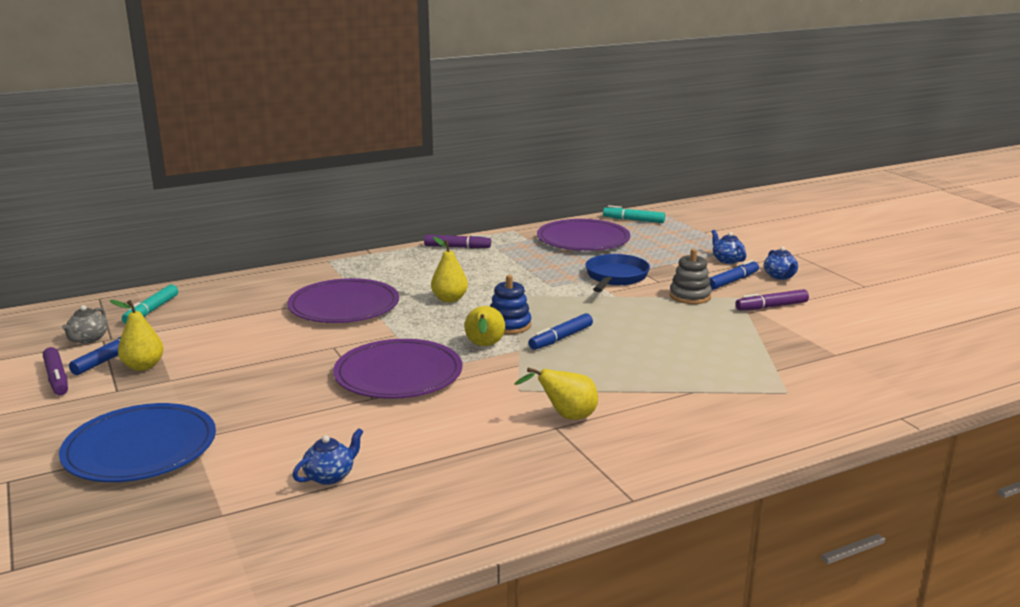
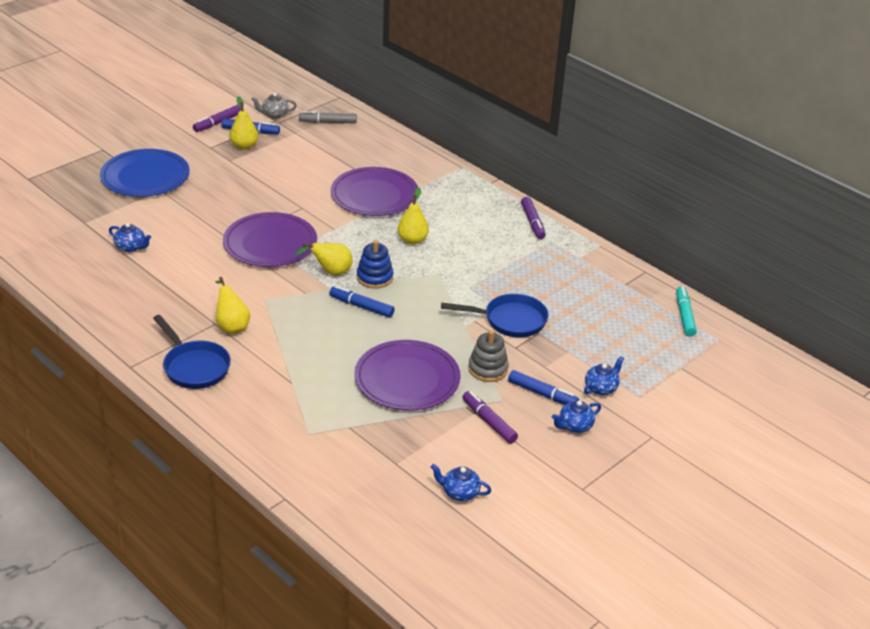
camera: 70 degrees right, 15 degrees up
(151, 311) = (328, 122): turquoise marker -> grey marker
(583, 239) = (601, 290): purple plate -> purple plate (407, 379)
(646, 450) = (194, 367): none -> blue pan
(877, 332) = (459, 493): none -> blue teapot

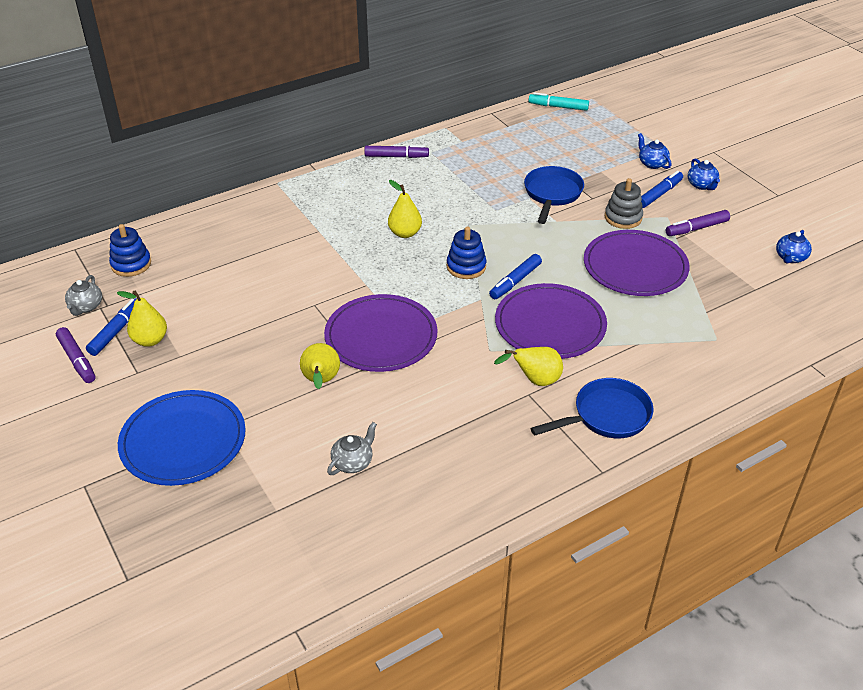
camera: 75 degrees left, 5 degrees up
(131, 247) = (353, 462): blue teapot -> grey teapot
(328, 122) = (131, 264): grey marker -> blue stacking toy
(330, 272) = (449, 296): yellow pear -> yellow pear (321, 381)
(374, 195) = (309, 248): purple plate -> purple plate (550, 325)

